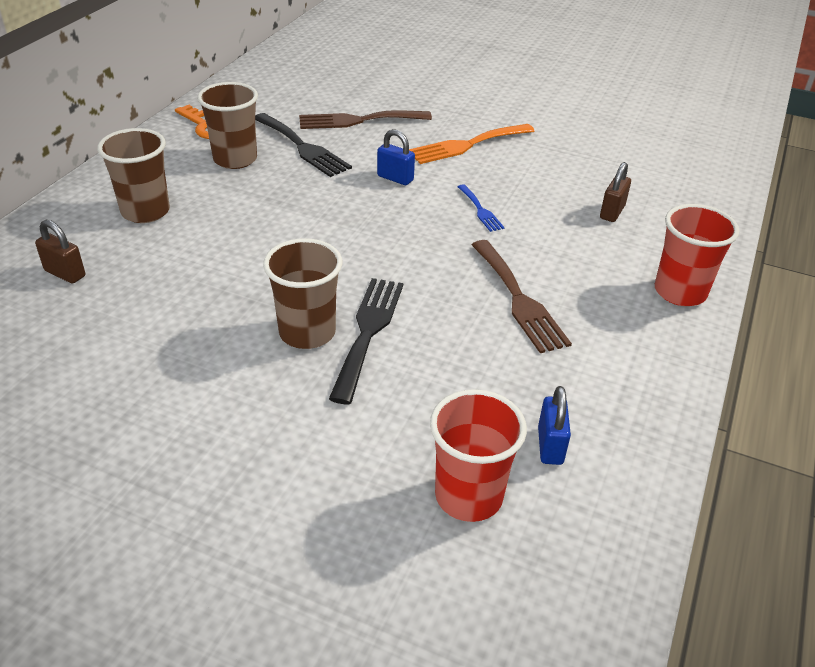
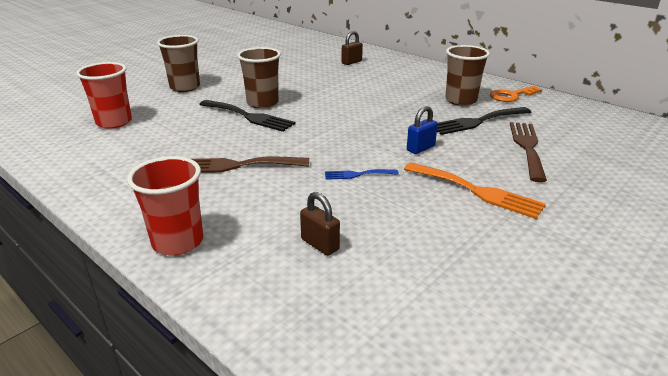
camera: 110 degrees right, 10 degrees down
(145, 211) = (402, 77): brown cup -> brown cup (185, 87)
(467, 145) = (476, 191): orange fork -> orange fork turned 135 degrees clockwise
(550, 446) = (112, 147): blue padlock -> none

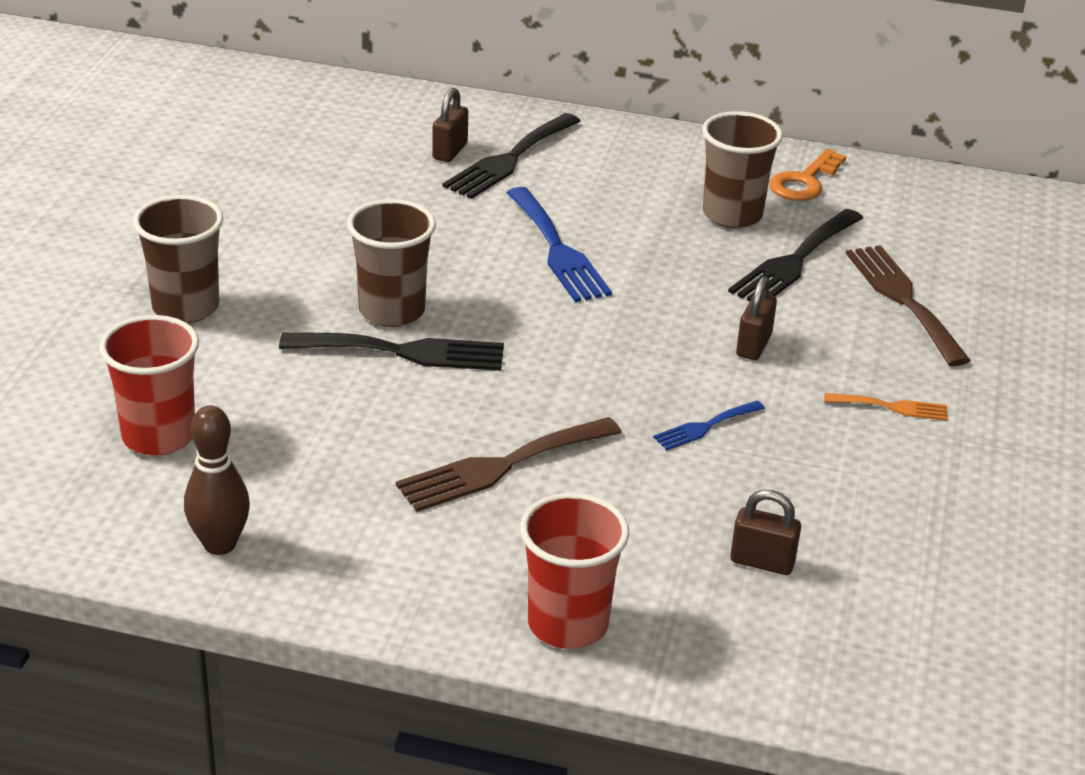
camera: 30 degrees left, 5 degrees up
(78, 163) = (220, 544): none -> brown bowling pin
(361, 97) = (557, 250): none -> blue fork
(374, 68) = (509, 159): none -> black fork
(420, 148) = (753, 345): blue padlock -> brown padlock
(476, 191) = (892, 407): orange fork -> orange fork, size x0.54

